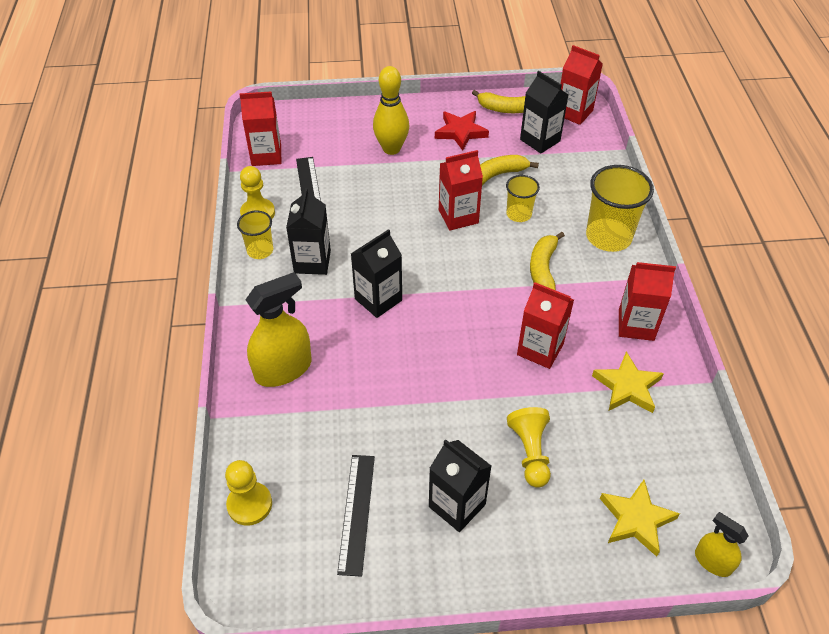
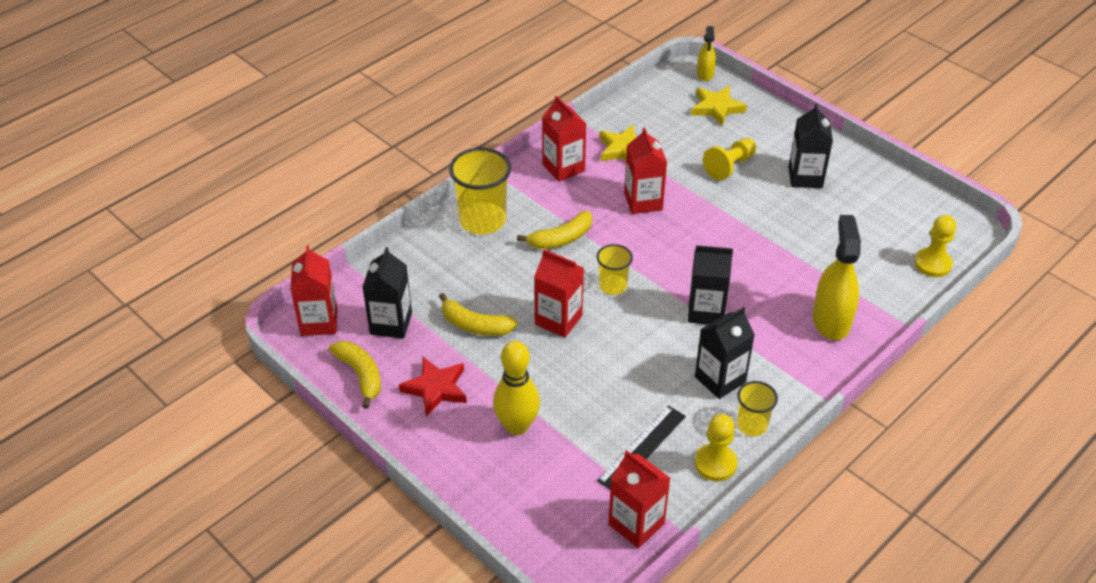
camera: 130 degrees left, 5 degrees down
(283, 369) = (831, 320): yellow spray bottle -> yellow spray bottle turned 75 degrees clockwise
(357, 513) = (868, 214): black ruler -> none
(519, 214) = (513, 284): yellow cup -> yellow cup (613, 286)

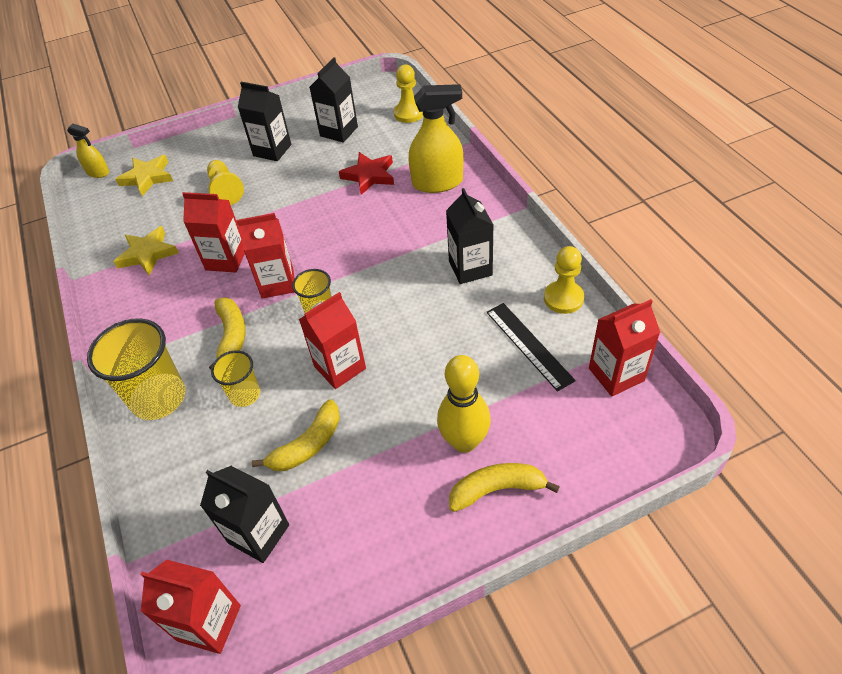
camera: 65 degrees left, 5 degrees up
(360, 375) = (323, 590): yellow banana -> yellow banana (497, 489)
(436, 388) = (380, 508): red star -> red star (369, 176)
(563, 168) = (135, 307): red carton -> red carton (277, 283)
(705, 311) = (387, 255): black carton -> black carton (339, 131)
(752, 425) = (529, 262): yellow cup -> yellow cup (245, 394)
(831, 320) = (437, 182): yellow spray bottle -> yellow spray bottle turned 150 degrees clockwise

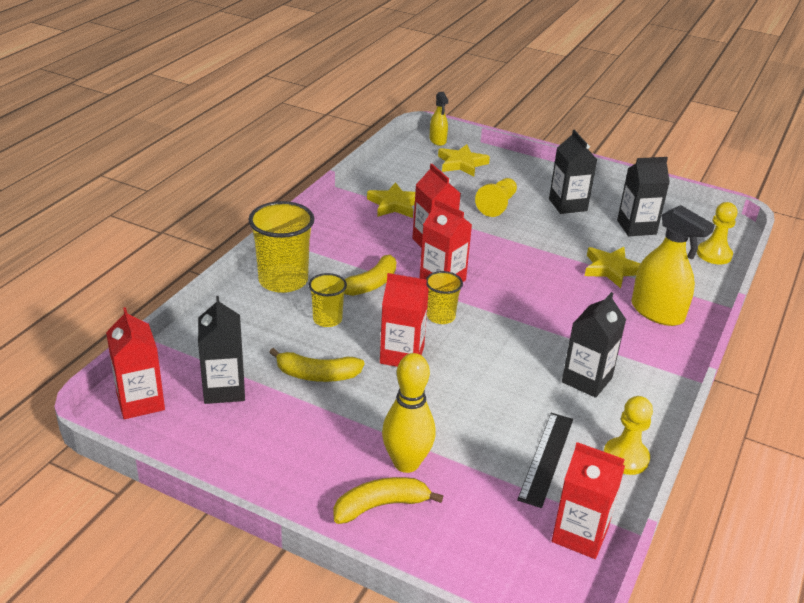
camera: 45 degrees right, 15 degrees down
(369, 176) = (611, 269): red star -> yellow star
(497, 489) = (381, 506): yellow banana -> yellow banana turned 60 degrees counterclockwise

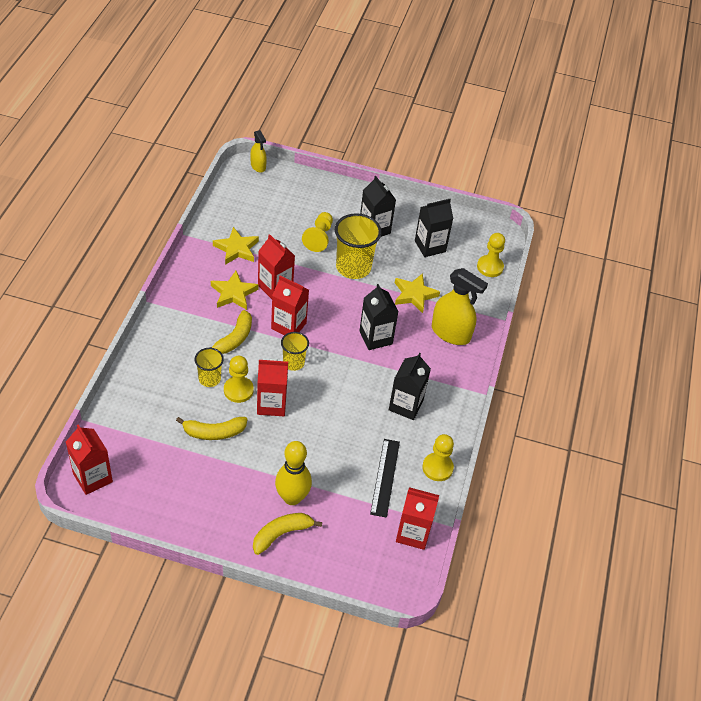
camera: 15 degrees left, 15 degrees up
(224, 389) = (150, 456): black carton -> black carton (375, 337)
(283, 280) = (166, 345): yellow cup -> yellow cup (353, 267)
(361, 335) = (238, 390): none -> yellow pawn
(461, 164) = (283, 192): yellow star -> yellow star (233, 293)

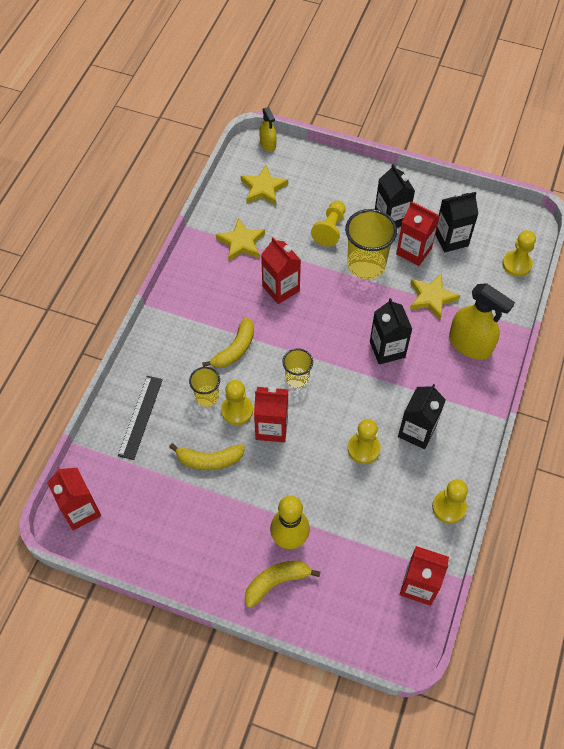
camera: 10 degrees right, 10 degrees up
(233, 293) = (236, 295): yellow star -> yellow star (263, 188)
(288, 326) = (293, 334): red carton -> red carton (414, 251)
(357, 420) = (363, 449): none -> yellow pawn
(385, 477) = (391, 517): black ruler -> black ruler (141, 417)

